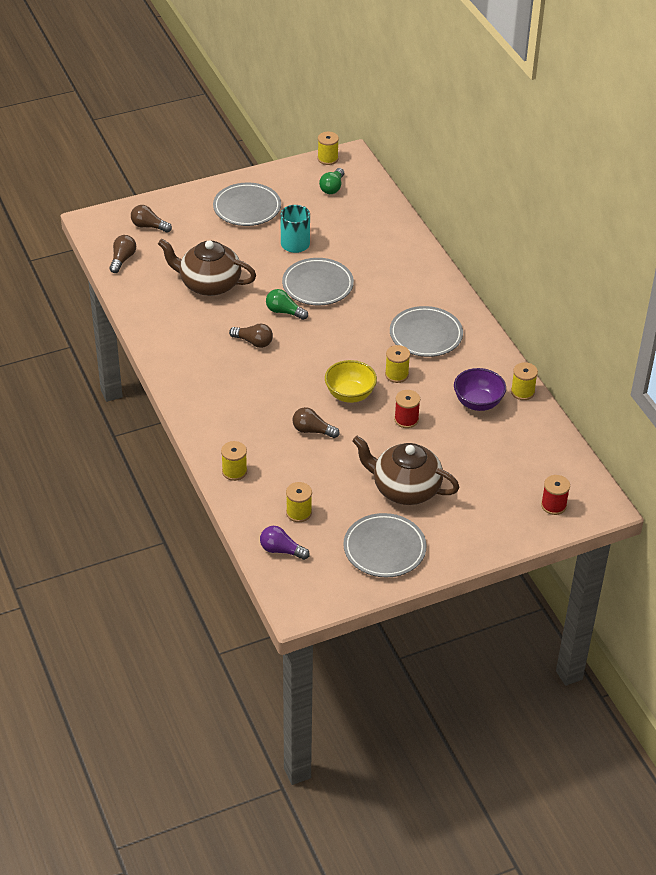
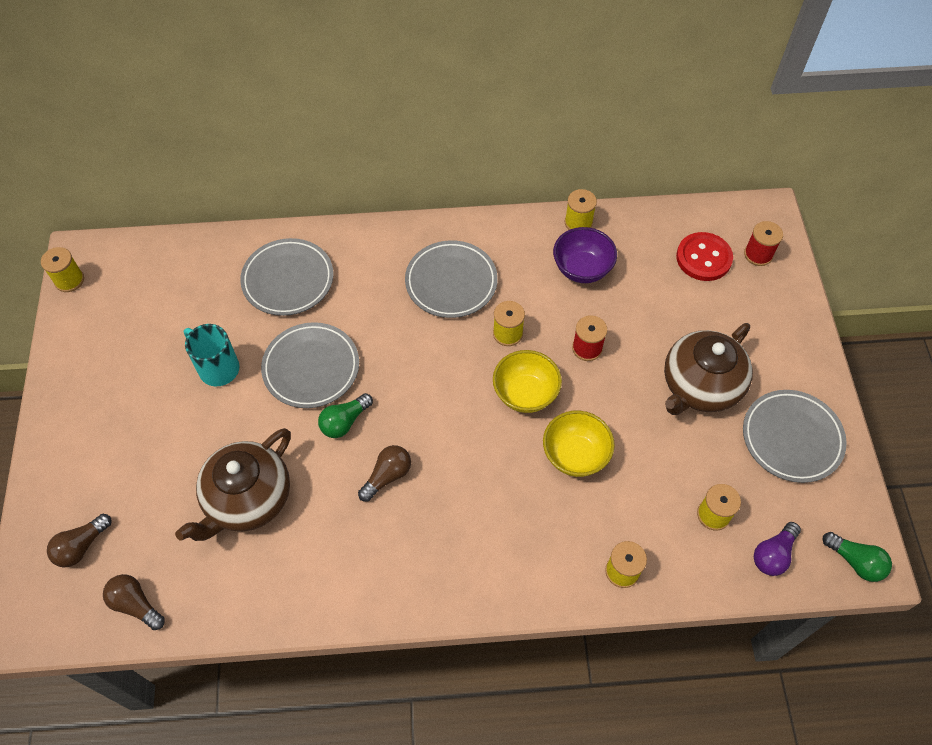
camera: 70 degrees left, 15 degrees up
(247, 208) = (114, 405): grey plate -> grey plate (288, 280)
(312, 430) = (575, 455): brown light bulb -> yellow bowl
(332, 188) = (130, 293): green light bulb -> green light bulb (855, 561)
(530, 472) = (703, 258): none -> red button

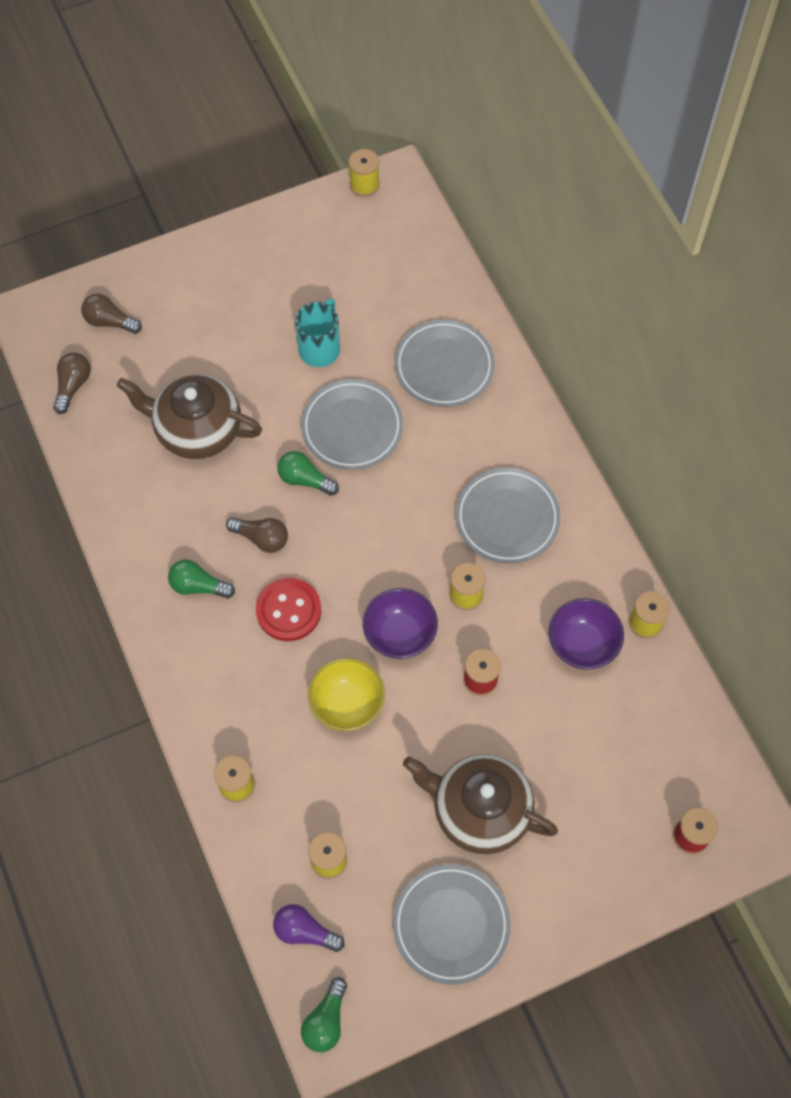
camera: 70 degrees right, 5 degrees up
(412, 546) = (198, 586): none -> green light bulb
(525, 394) = (400, 634): yellow bowl -> purple bowl
(703, 258) = (657, 774): red button -> red button (288, 610)

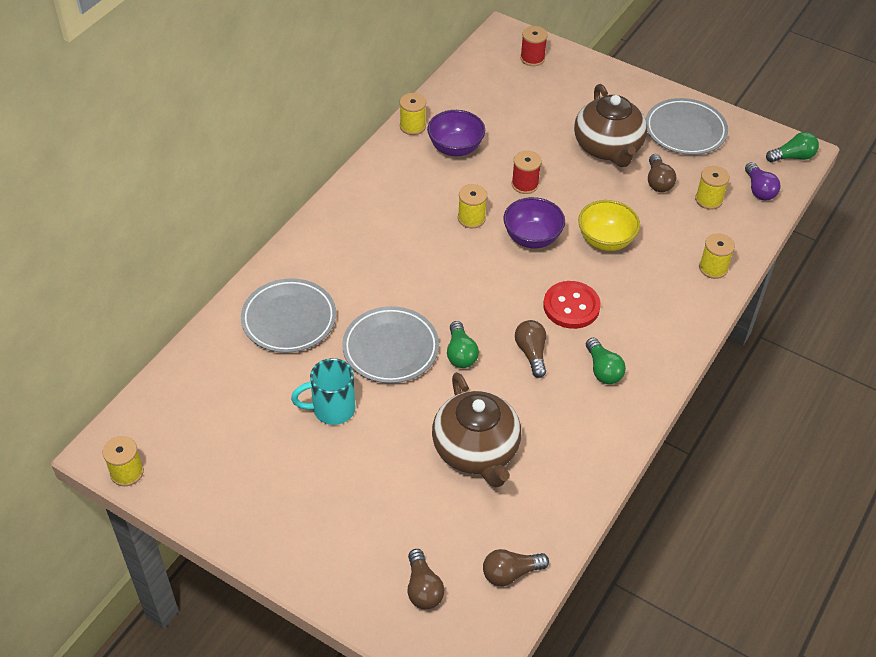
camera: 125 degrees left, 15 degrees down
(392, 826) = (658, 181): none -> brown light bulb
(507, 518) = (393, 223): grey plate -> none

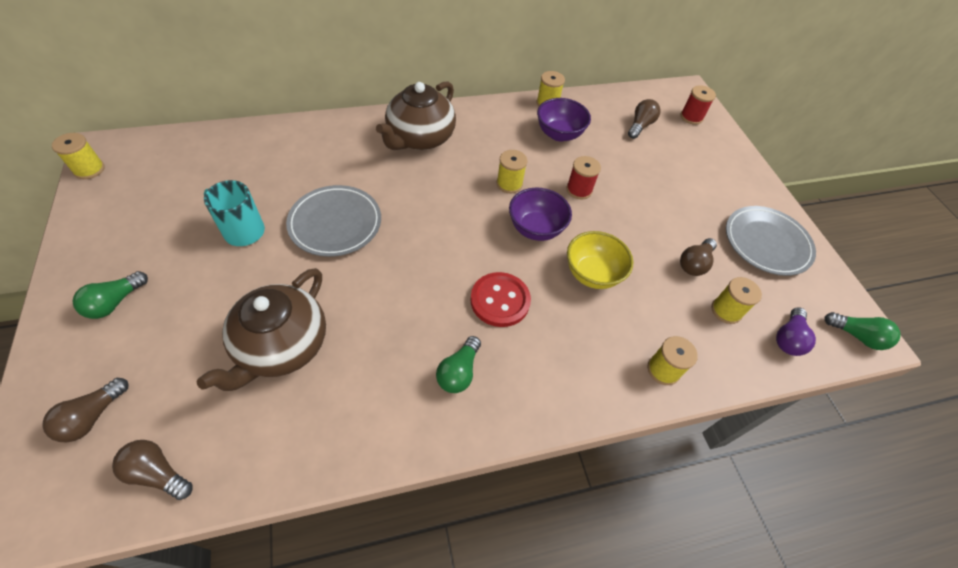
camera: 40 degrees right, 5 degrees up
(289, 319) = (306, 156): grey plate -> none
(460, 353) = (373, 266): green light bulb -> green light bulb (115, 302)
(531, 353) = (422, 309): brown light bulb -> brown light bulb (640, 126)
(608, 148) = (680, 210): brown teapot -> brown teapot (420, 138)

